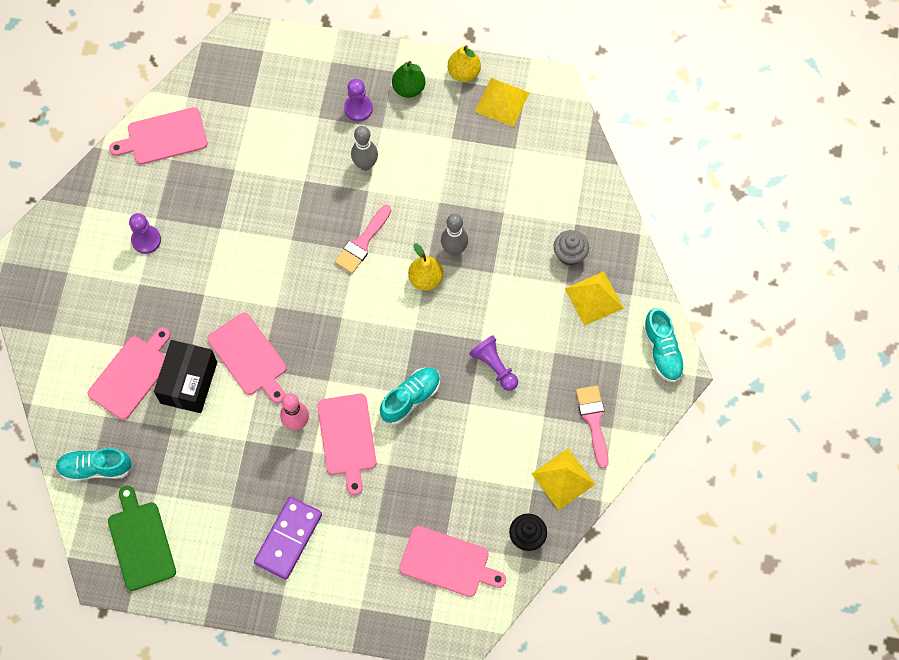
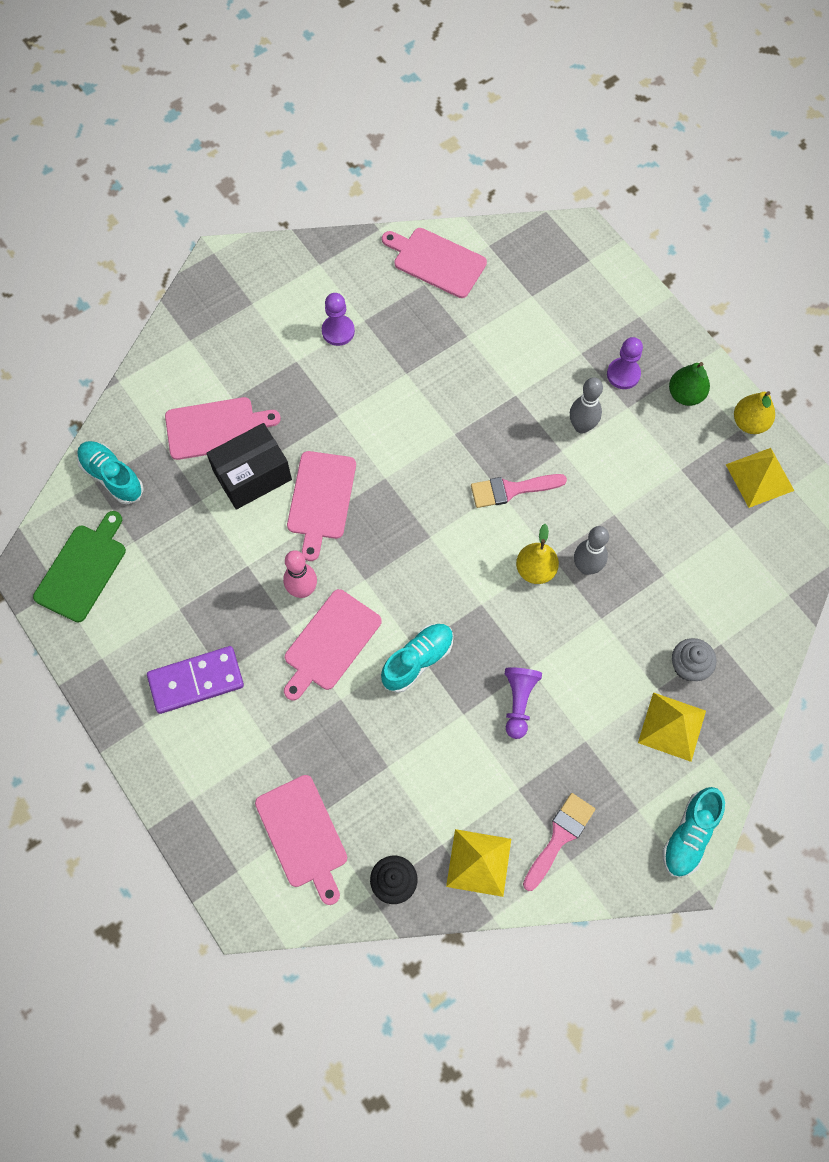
camera: 45 degrees right, 0 degrees up
(411, 398) = (418, 660): turquoise shoe -> turquoise shoe turned 45 degrees counterclockwise

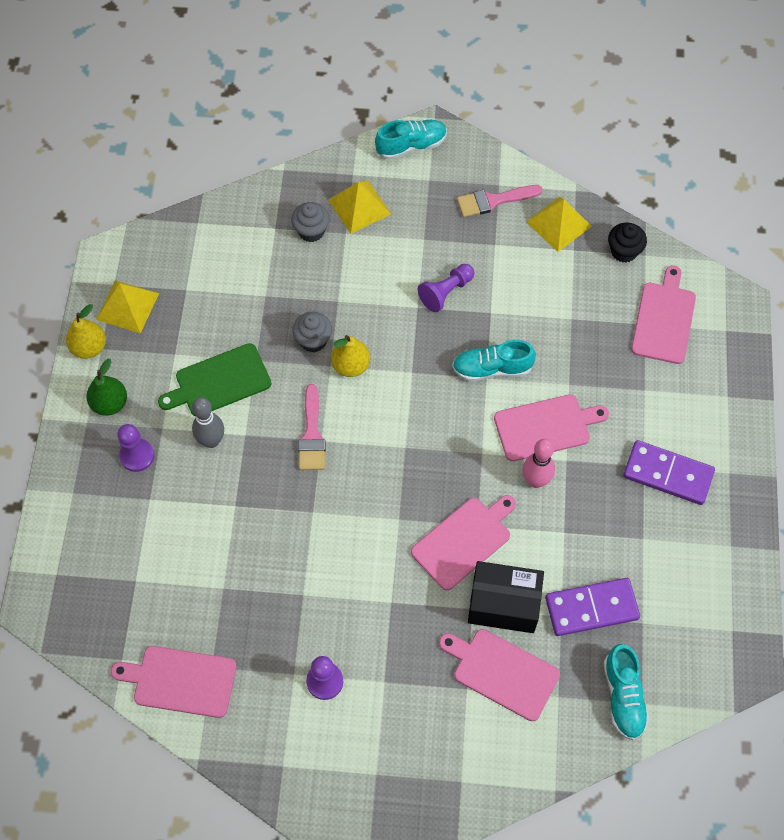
camera: 140 degrees left, 5 degrees down
(83, 569) = (701, 630): green cutting board -> green cutting board (219, 381)
(182, 523) = (591, 608): none -> purple domino
(436, 261) = (180, 681): pink cutting board -> pink cutting board turned 120 degrees clockwise
(511, 490) = (312, 434): pink brush -> pink brush turned 60 degrees clockwise
(586, 567) = (313, 340): grey bowling pin -> grey cupcake

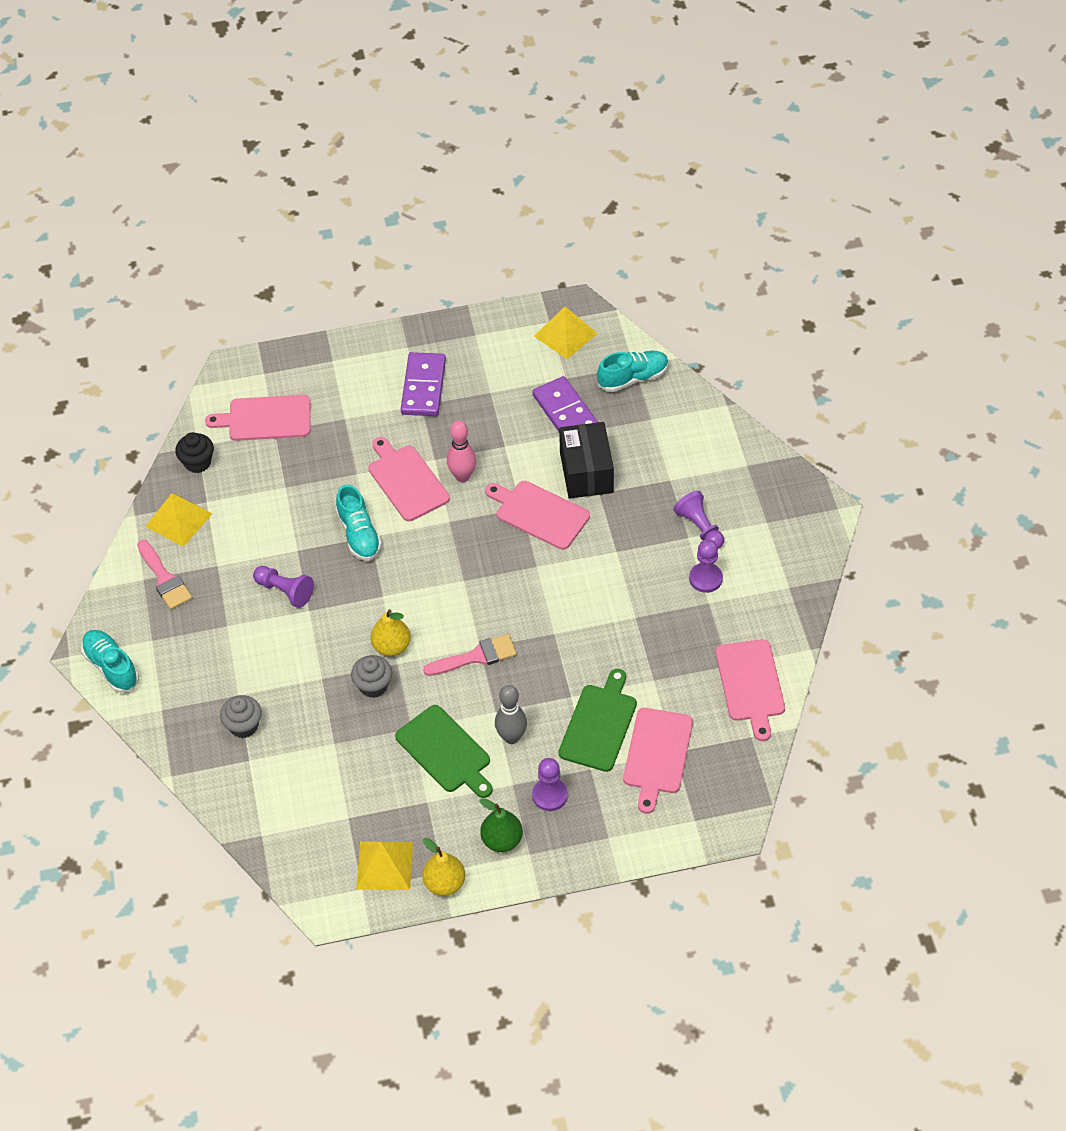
camera: 105 degrees left, 10 degrees down
(193, 521) = (599, 724): none -> green cutting board
(359, 207) = (202, 692): yellow pyramid -> yellow pyramid (565, 334)
(392, 698) = (700, 528): none -> purple pawn
(502, 672) = (646, 459): pink cutting board -> pink cutting board (657, 755)

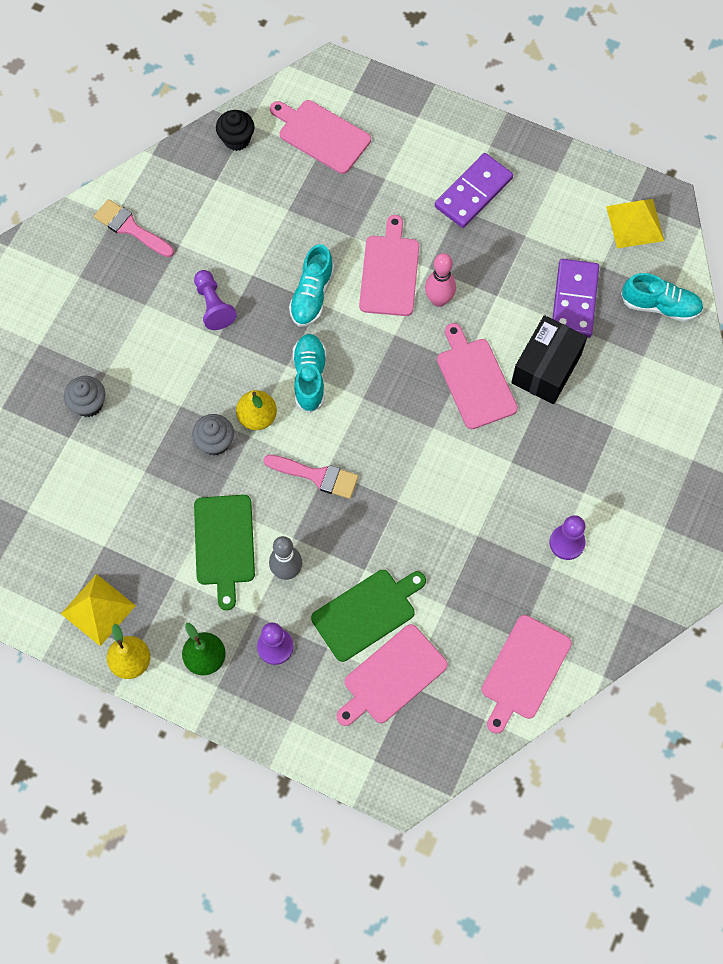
camera: 35 degrees right, 15 degrees up
(111, 667) = (31, 278): turquoise shoe -> turquoise shoe (310, 377)
(164, 579) = (130, 228): pink brush -> pink brush turned 120 degrees clockwise
(178, 519) = (182, 182): yellow pyramid -> none
(700, 528) = (601, 490): purple pawn -> none

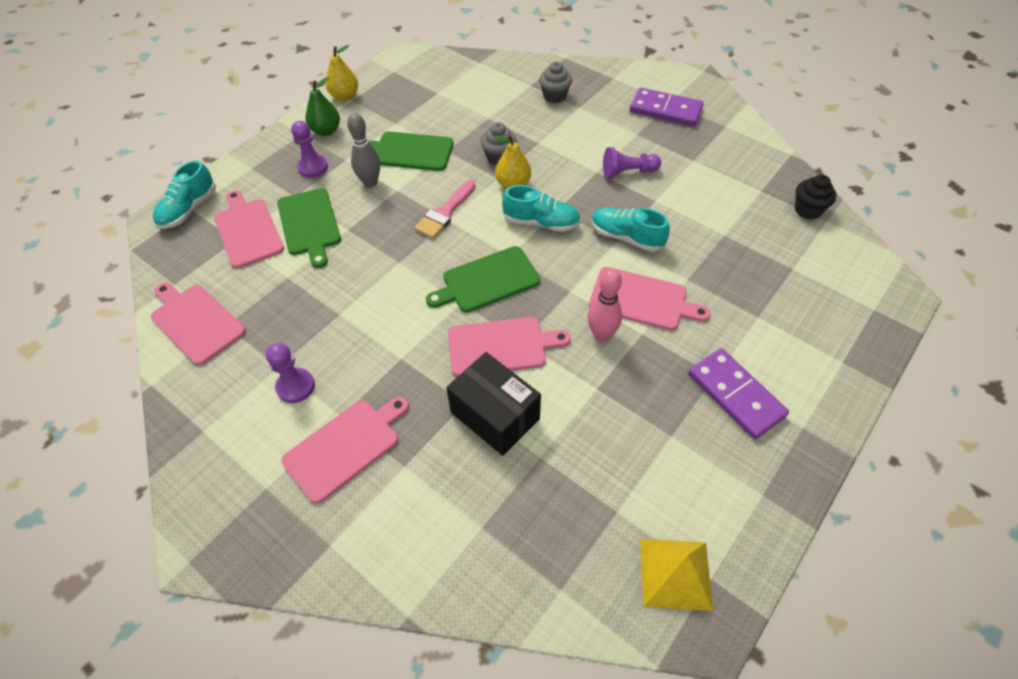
camera: 105 degrees right, 15 degrees down
(98, 609) = (391, 85): yellow pyramid -> none
(130, 228) = (713, 133): pink brush -> none
(321, 135) = (814, 273): pink cutting board -> pink cutting board (345, 447)
(401, 410) = (487, 281): none -> green cutting board
(574, 300) = (575, 467): purple domino -> purple domino (665, 110)
(660, 306) = (546, 570): turquoise shoe -> turquoise shoe (188, 209)

